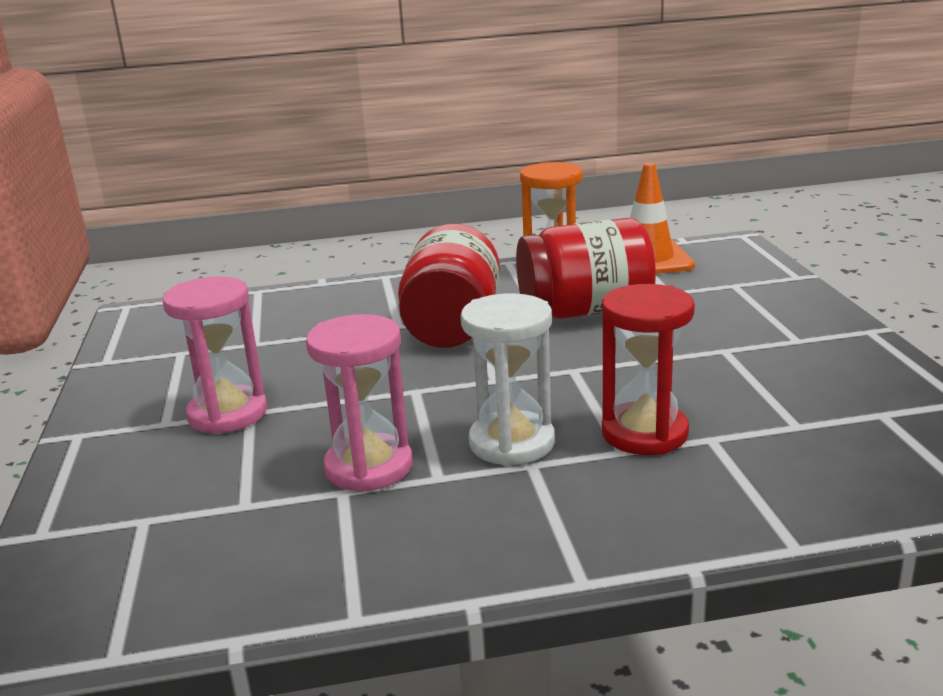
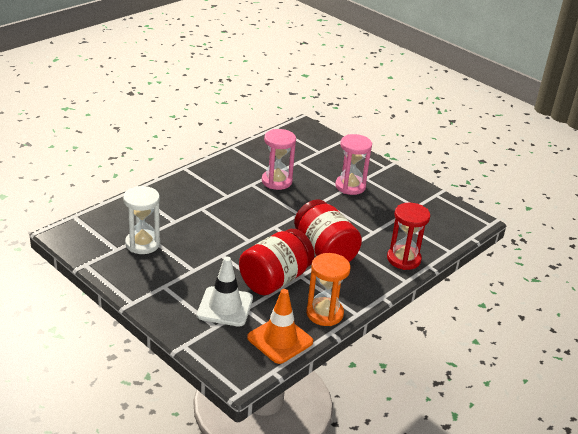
camera: 140 degrees right, 10 degrees up
(512, 443) = (240, 201): white hourglass -> white hourglass (142, 244)
(644, 433) = (199, 217): red hourglass -> red hourglass (403, 259)
(701, 299) = (225, 307): none -> white traffic cone

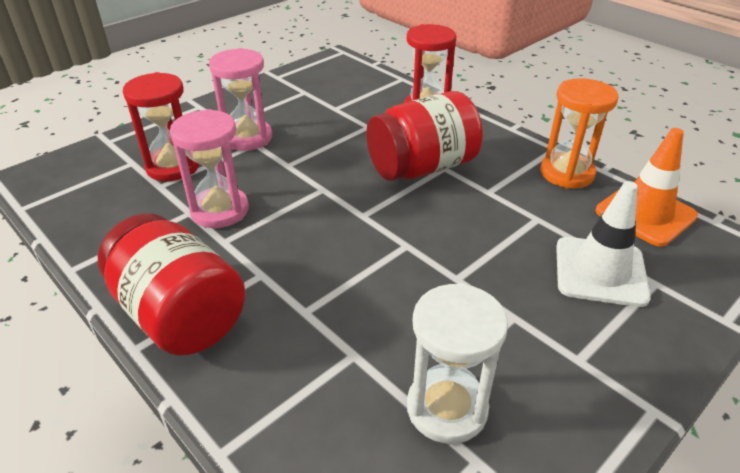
camera: 85 degrees left, 5 degrees up
(275, 279) = (507, 216): red jar -> red jar (180, 315)
(316, 164) = (173, 167): none -> red hourglass

